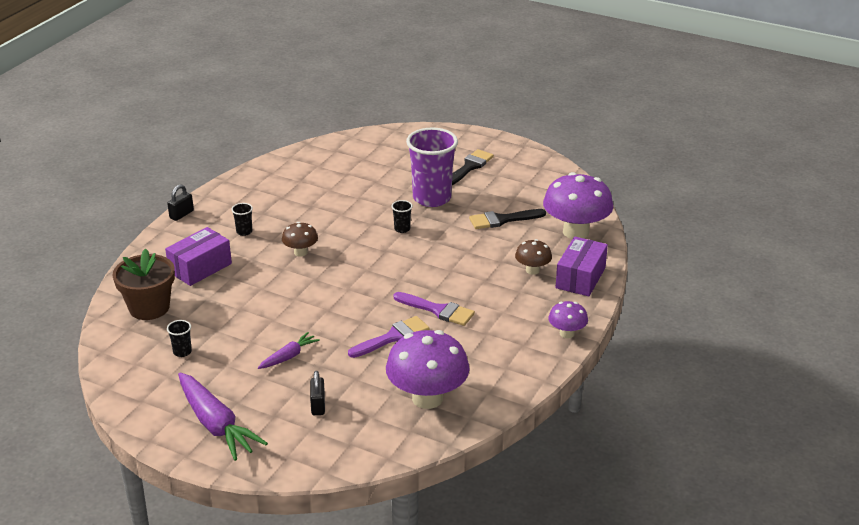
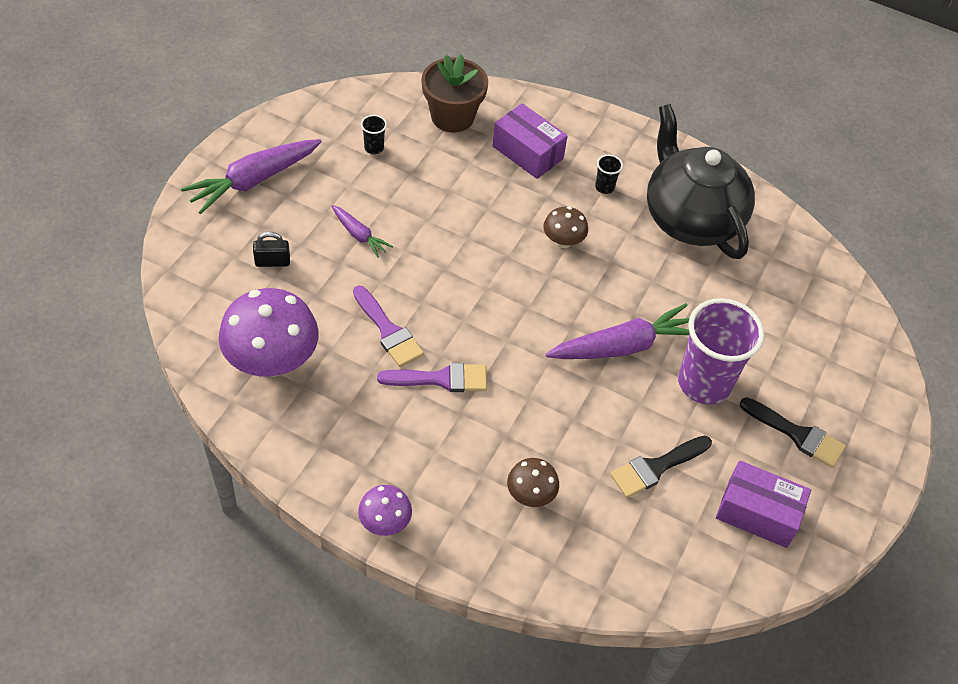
camera: 85 degrees right, 20 degrees up
(181, 214) = (637, 130): black padlock -> none
(280, 195) = (690, 218): none -> black teapot
(402, 229) = (623, 346): black cup -> purple carrot
(438, 310) = (441, 379): purple brush -> purple brush turned 120 degrees counterclockwise
(502, 220) = (656, 467): black brush -> black brush turned 105 degrees counterclockwise
(575, 232) = (632, 563): purple mushroom -> none
(580, 278) = (513, 555): purple box -> purple box (757, 513)

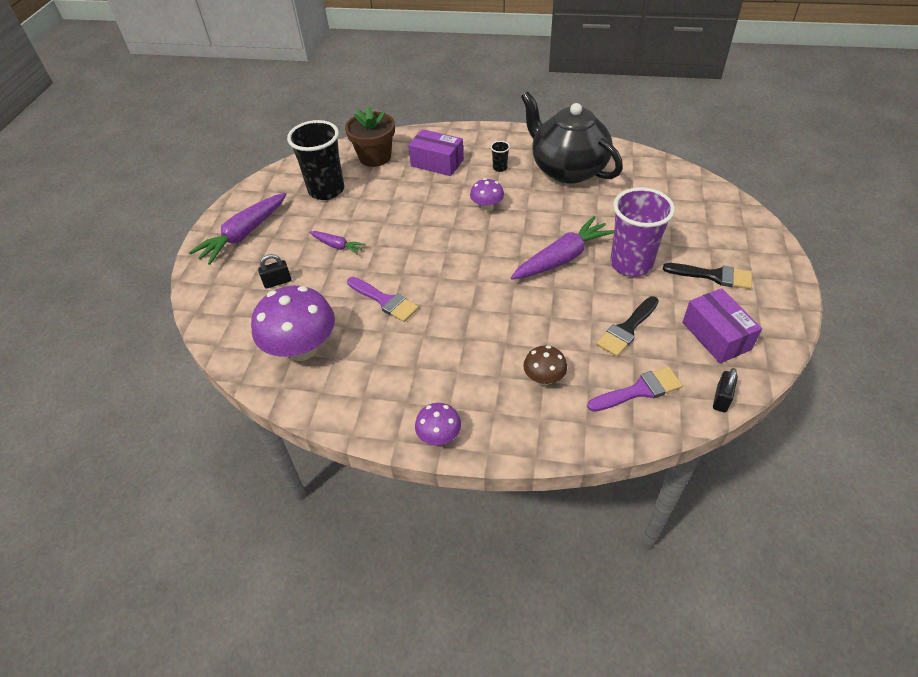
camera: 10 degrees left, 5 degrees down
(374, 148) = (326, 190): black cup -> black cup, size x2.49
(441, 379) = (438, 320): purple brush -> purple brush (639, 390)
(563, 241) = (487, 207): brown mushroom -> purple mushroom
(721, 592) = (721, 399): none -> black padlock
(757, 513) = (716, 336): purple box -> purple box turned 60 degrees clockwise

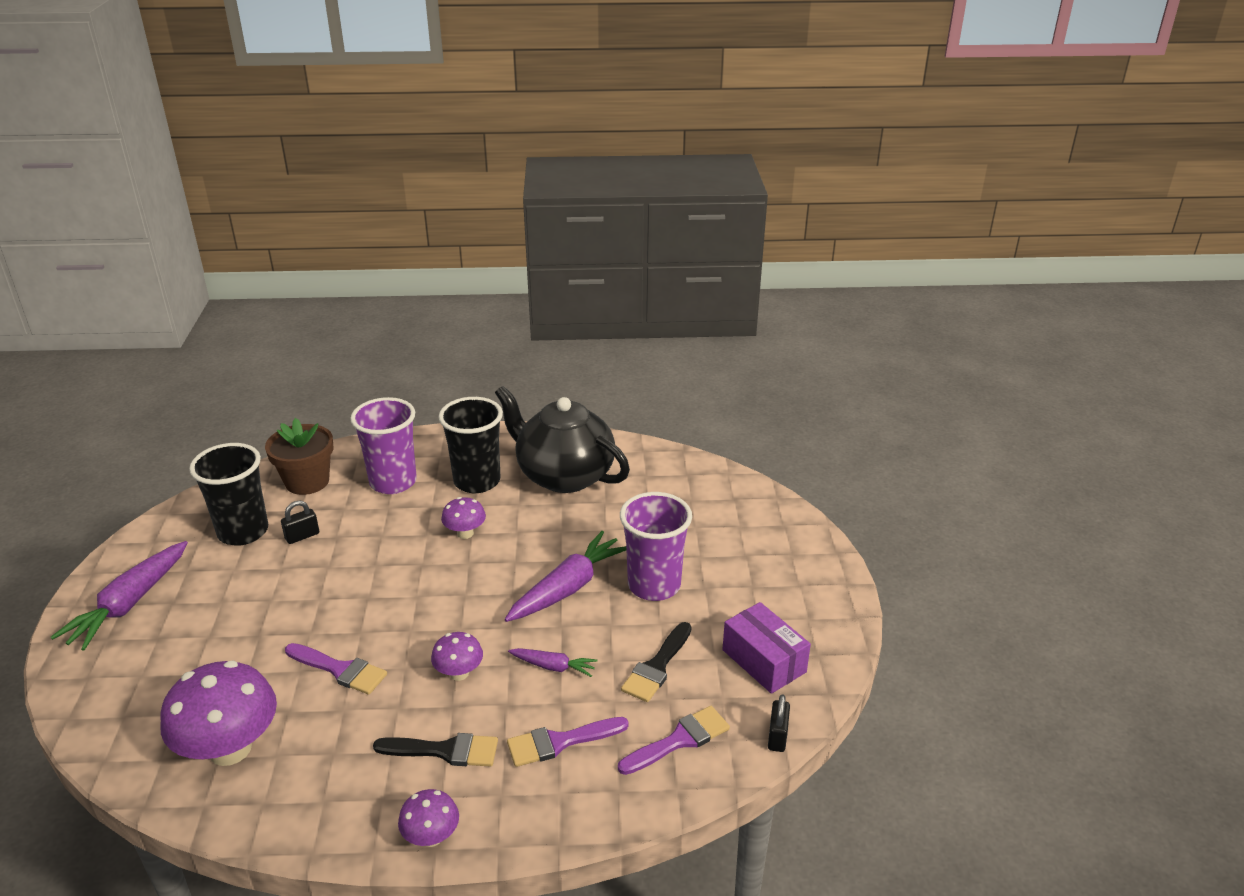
camera: 15 degrees left, 15 degrees down
(277, 282) = (185, 663): black padlock -> black padlock (302, 536)
(337, 246) = (266, 605): purple carrot -> purple carrot (553, 666)
(437, 163) = (393, 482): purple box -> purple cup
(472, 314) = (459, 673): none -> purple mushroom
(500, 168) = (477, 481): black cup -> black cup, size x2.49
(544, 378) = (560, 742): brown mushroom -> purple brush
(713, 276) = (753, 589): black brush -> black brush (445, 751)

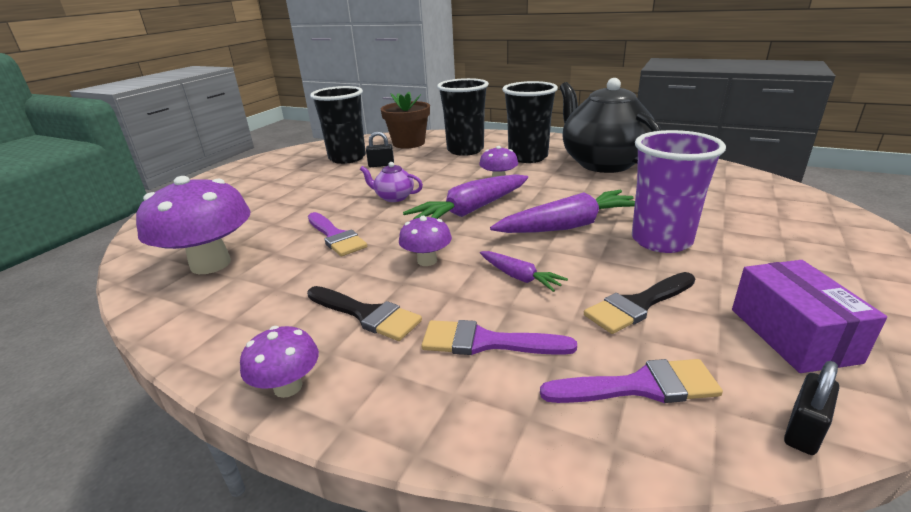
camera: 30 degrees right, 5 degrees down
(130, 603) = (247, 177): purple carrot -> purple carrot (471, 210)
(361, 592) = (394, 197): none -> purple teapot
(393, 482) = (465, 150): purple cup -> black cup

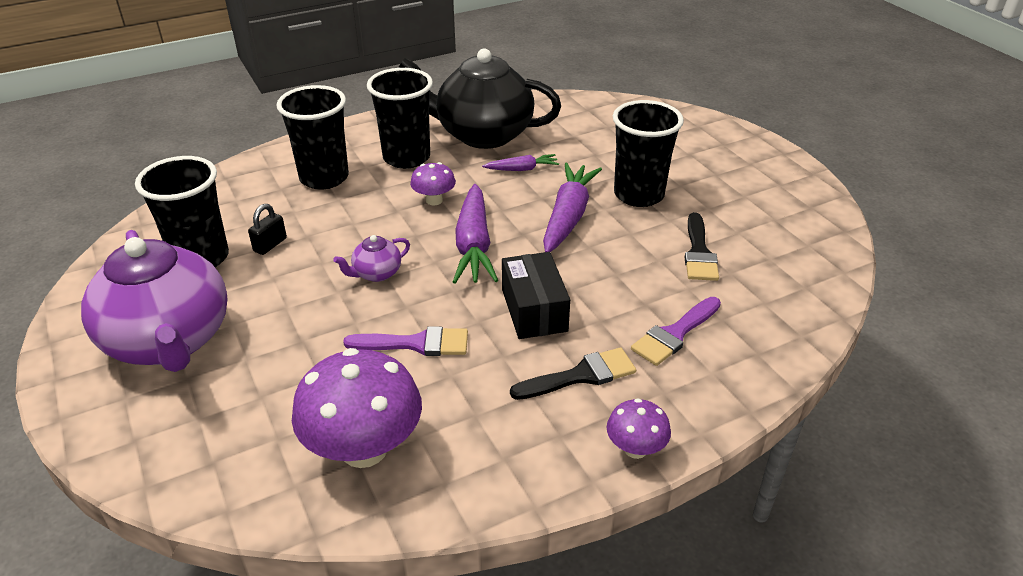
camera: 55 degrees left, 10 degrees up
(269, 180) = (170, 341): none -> purple teapot
(408, 143) = (232, 199): brown flower pot -> none
(427, 261) = (534, 310): purple mushroom -> black box
(519, 277) = (613, 279): purple carrot -> purple carrot (521, 169)
(639, 386) = (769, 300): purple brush -> none
(661, 240) = (638, 195): purple cup -> black cup
(792, 335) = (776, 223): purple box -> none
(803, 430) = (838, 272): black padlock -> none

